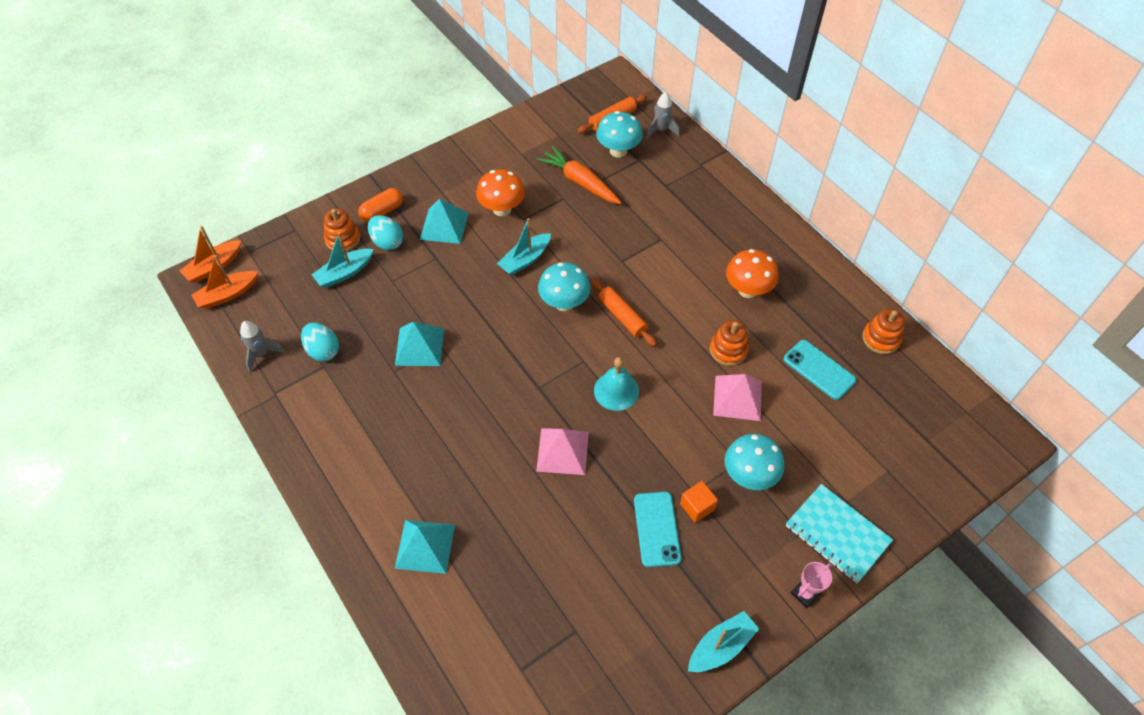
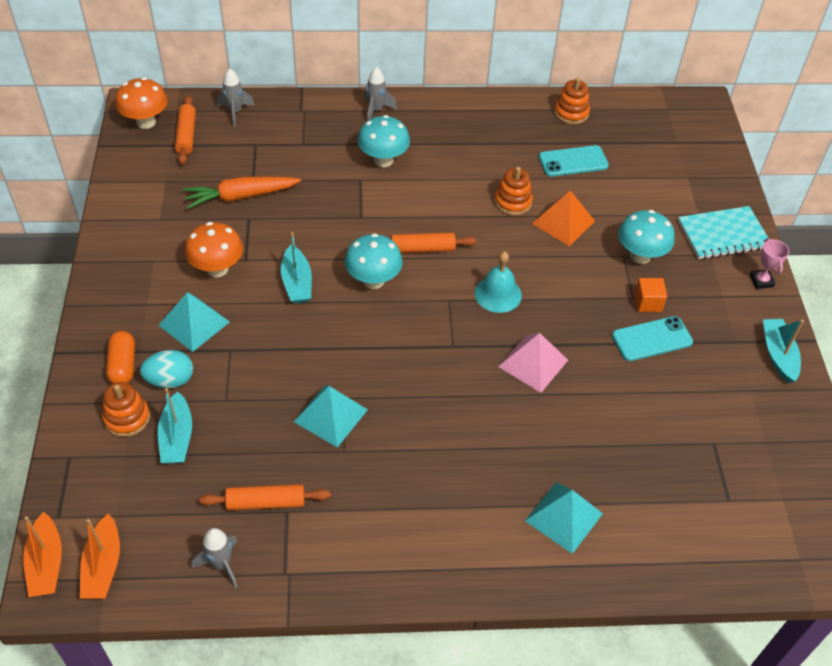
camera: 60 degrees left, 5 degrees down
(323, 350) = (266, 502): turquoise egg -> orange rolling pin
(618, 151) = (230, 152): turquoise mushroom -> turquoise mushroom (383, 160)
(657, 529) = (652, 339): turquoise phone -> turquoise phone turned 45 degrees counterclockwise
(737, 398) = (563, 222): pink pyramid -> orange pyramid
(746, 207) = (376, 110): none -> grey rocket
(747, 290) = (462, 157): orange mushroom -> orange mushroom (146, 122)

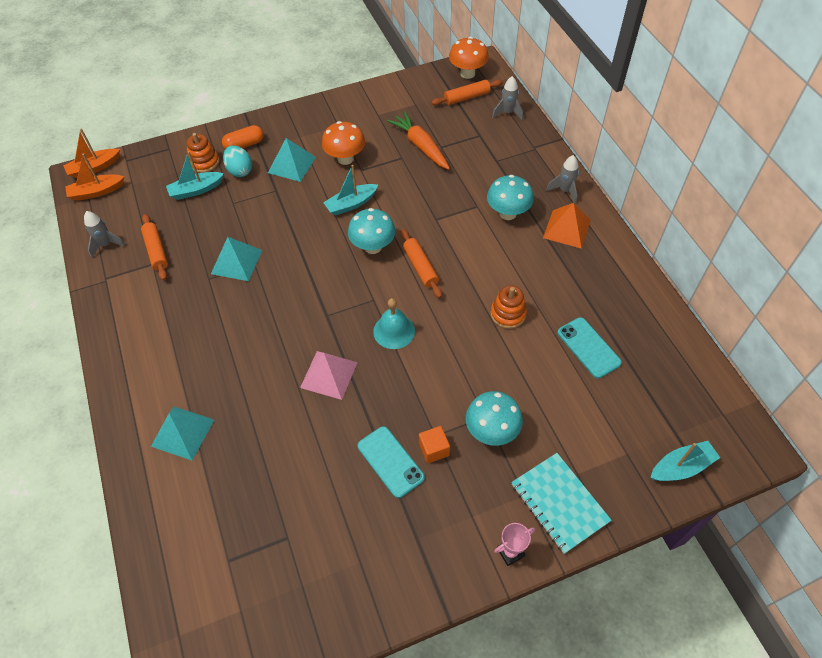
camera: 75 degrees right, 5 degrees up
(563, 222) = (503, 358): orange pyramid -> orange pyramid (566, 229)
(571, 113) = (657, 330): orange stacking toy -> none
(778, 355) = (415, 583): turquoise boat -> turquoise boat (681, 467)

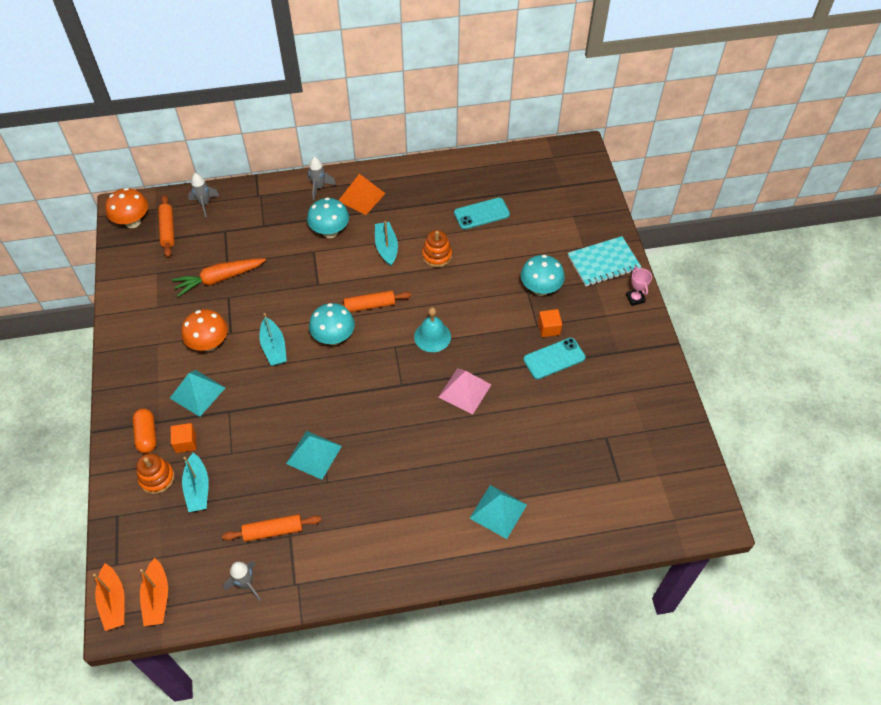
camera: 80 degrees left, 0 degrees up
(240, 171) = (185, 443): turquoise egg -> orange cube
(681, 467) = (587, 190): turquoise boat -> turquoise boat (386, 247)

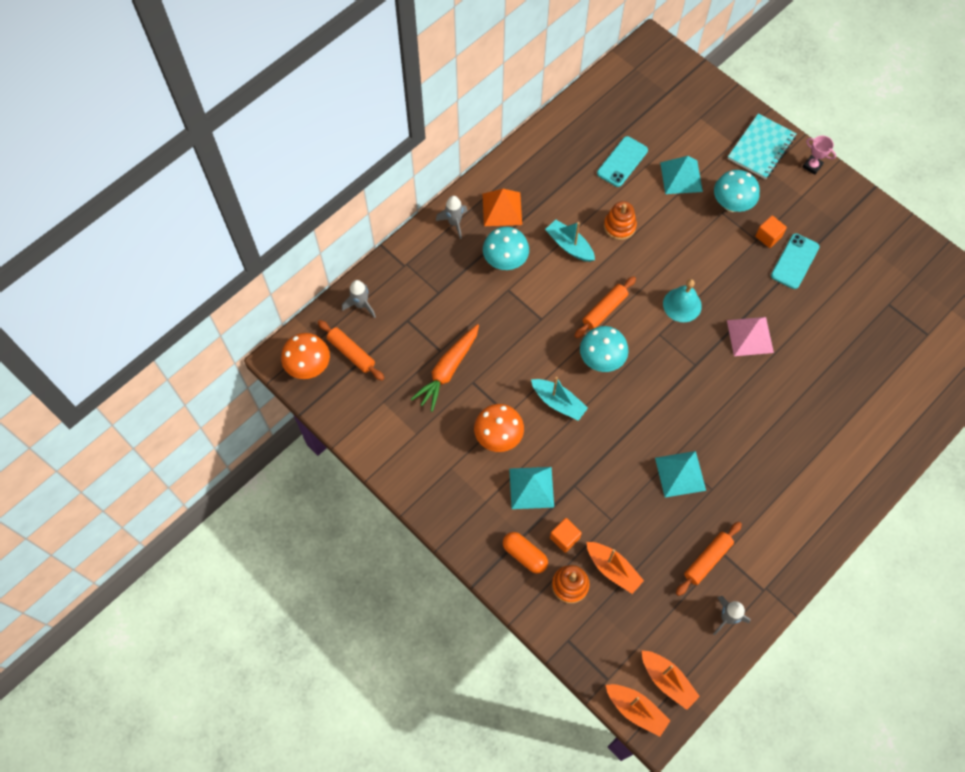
camera: 35 degrees left, 10 degrees up
(198, 488) = (613, 569): turquoise boat -> orange boat
(498, 511) = (862, 421): turquoise pyramid -> turquoise pyramid (681, 177)

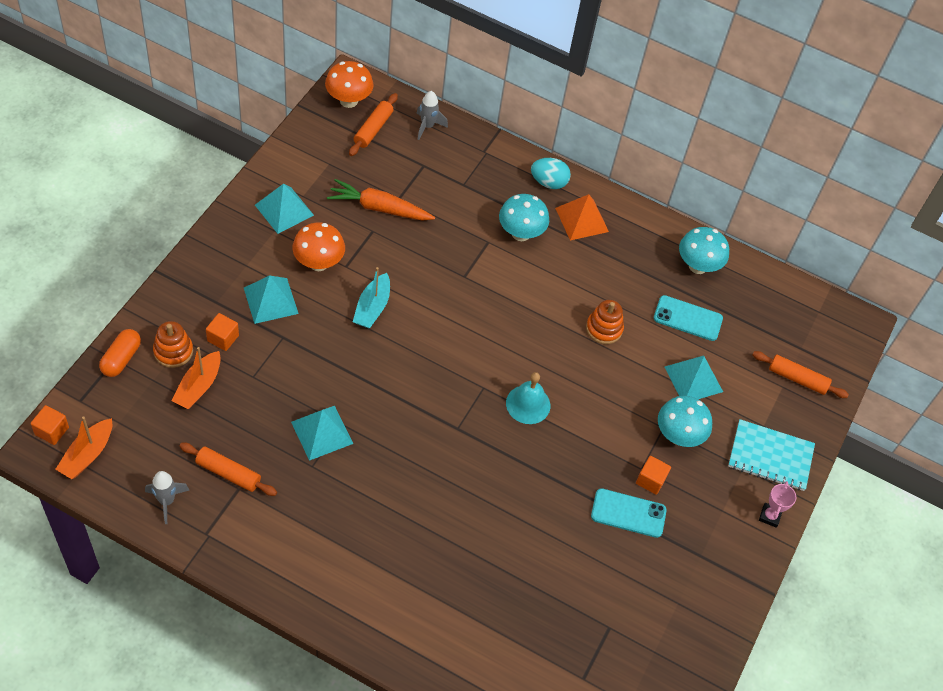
camera: 65 degrees right, 10 degrees down
(429, 454) = (284, 210): none -> turquoise pyramid
(454, 223) = (548, 182): grey rocket -> turquoise egg
(524, 555) = (197, 307): orange capsule -> orange capsule (121, 359)
(569, 245) = (561, 286): turquoise boat -> none
(601, 359) = (434, 338): turquoise mushroom -> turquoise mushroom (698, 266)
(604, 310) = (495, 331): orange rolling pin -> orange rolling pin (797, 378)
(636, 710) = (52, 431): orange boat -> orange cube
(750, 336) = (512, 478): pink pyramid -> none

